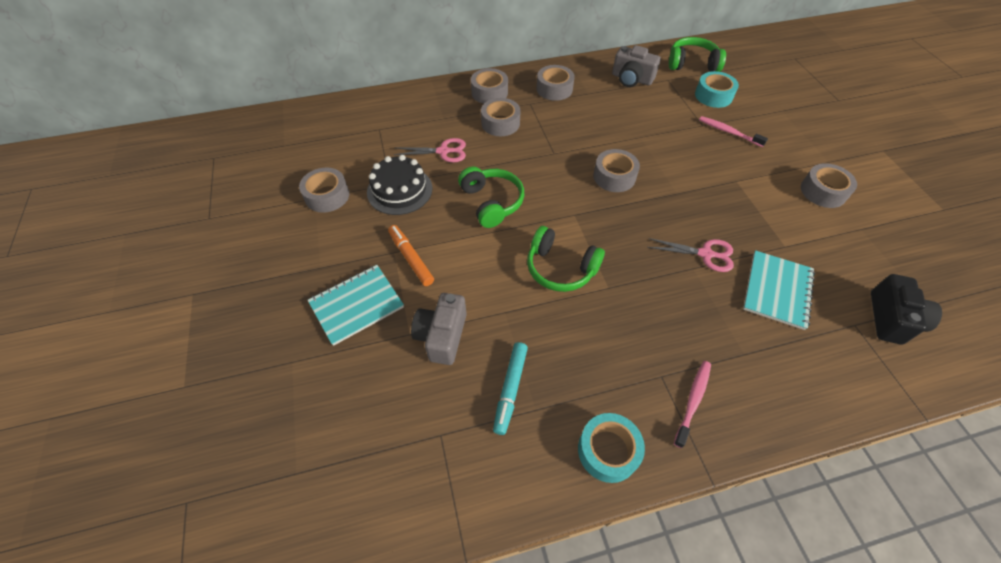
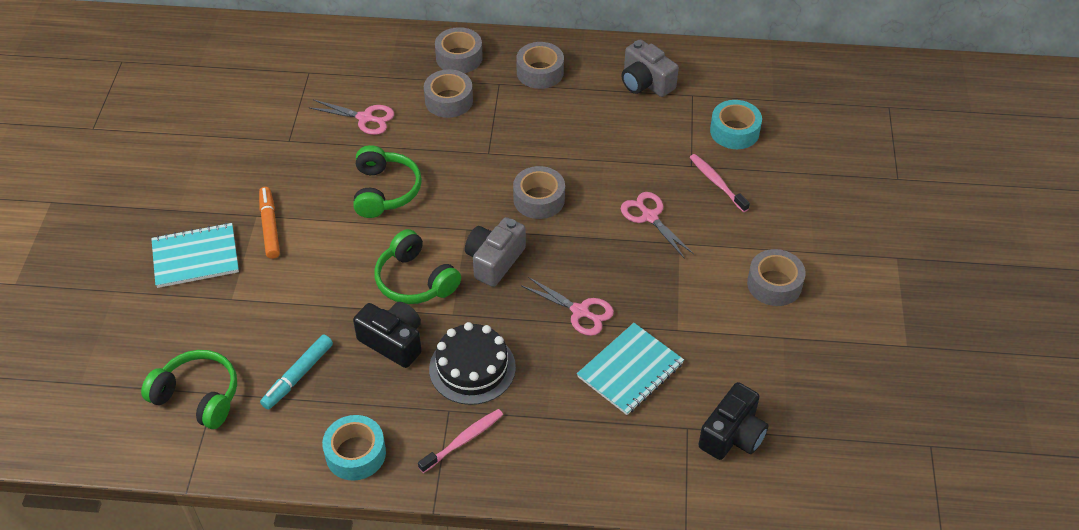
camera: 20 degrees right, 5 degrees down
(327, 196) = (218, 136): grey tape -> none
(399, 190) = (295, 150): black cake -> black cake (472, 368)
(442, 336) = (261, 310): grey camera -> grey camera (494, 261)
(575, 328) = (393, 342): none -> black camera
(692, 64) = (740, 81): green headphones -> green headphones (198, 396)
(702, 167) = (649, 217): none -> pink scissors

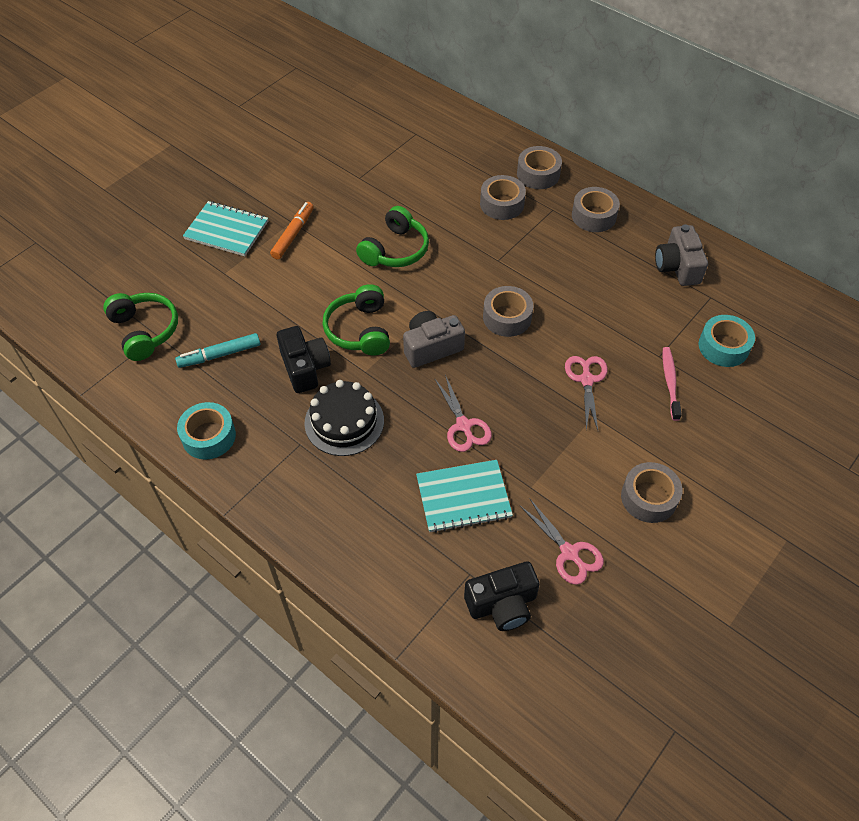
camera: 35 degrees right, 5 degrees up
(365, 118) = (427, 187): pink scissors -> pink scissors (569, 553)
(463, 440) = (290, 474): pink toothbrush -> none

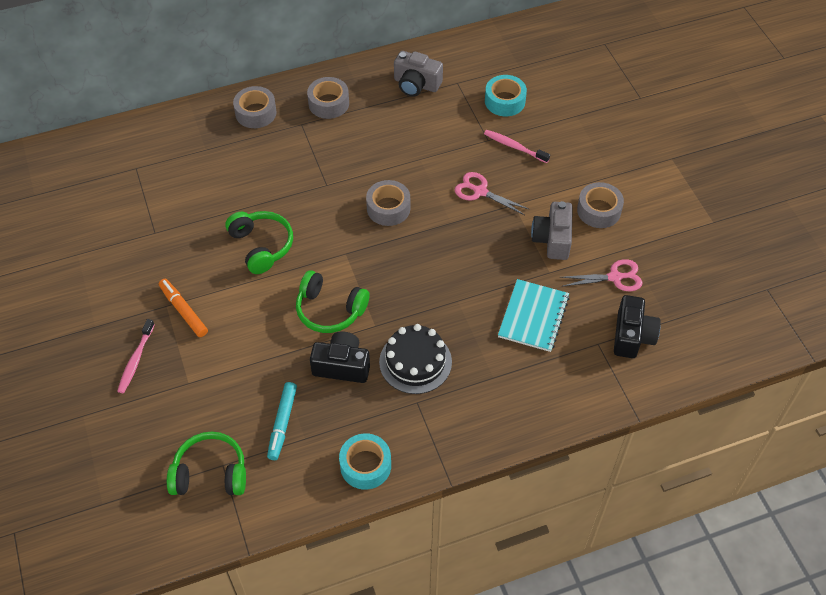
camera: 60 degrees left, 0 degrees up
(226, 230) = (136, 360): turquoise notebook -> pink toothbrush
(431, 347) = (383, 270): grey camera -> grey camera (552, 239)
(463, 426) = (471, 286): pink scissors -> none
(502, 204) = (269, 152): grey tape -> none

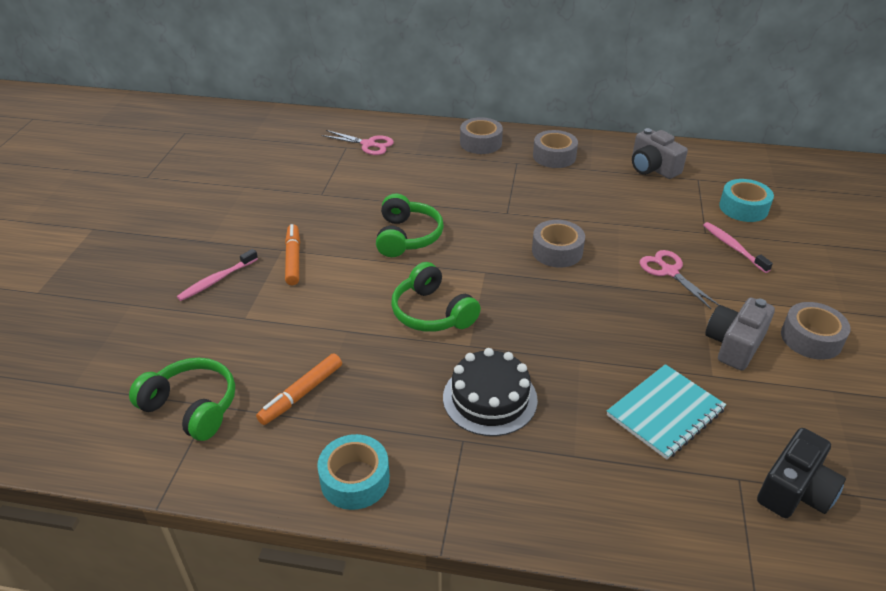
camera: 30 degrees right, 15 degrees down
(282, 423) = (301, 394): turquoise marker -> orange marker
(342, 366) = (406, 367): black camera -> none
(615, 277) = (800, 414): pink scissors -> pink scissors (368, 144)

